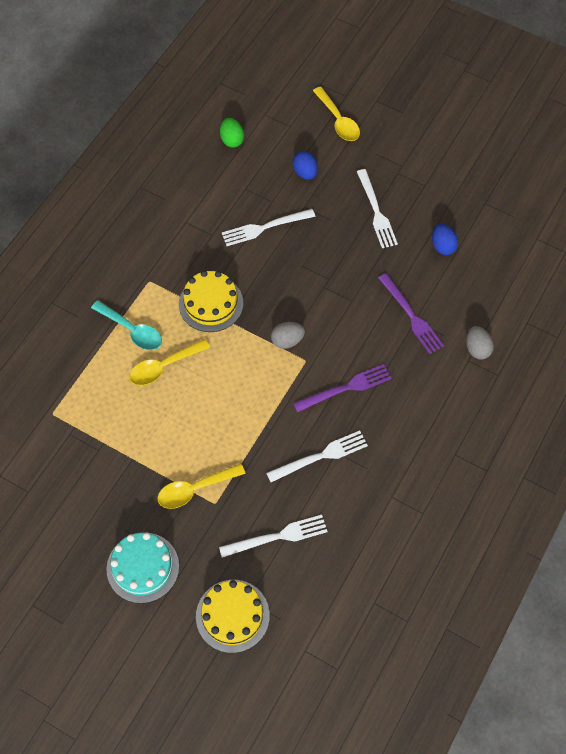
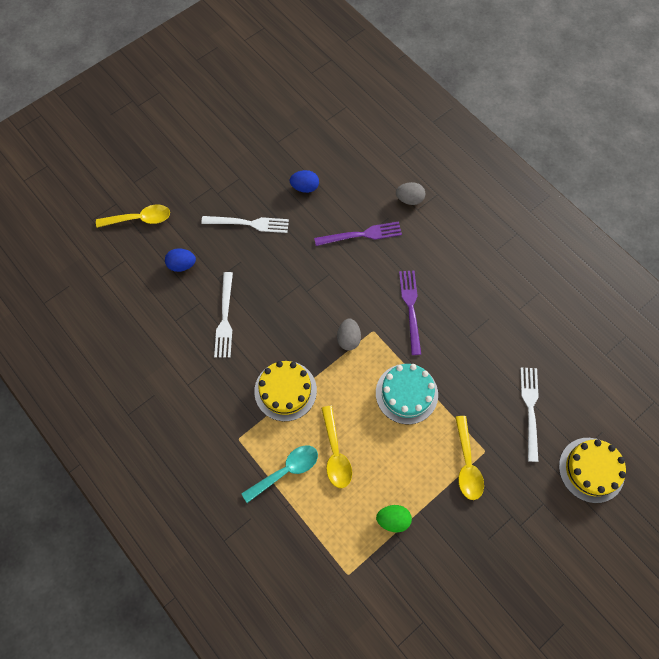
camera: 70 degrees left, 5 degrees up
(142, 567) = (528, 533): turquoise cake -> turquoise cake (406, 393)
(232, 140) = (115, 314): green egg -> green egg (393, 520)
(321, 456) = (467, 350): white fork -> none

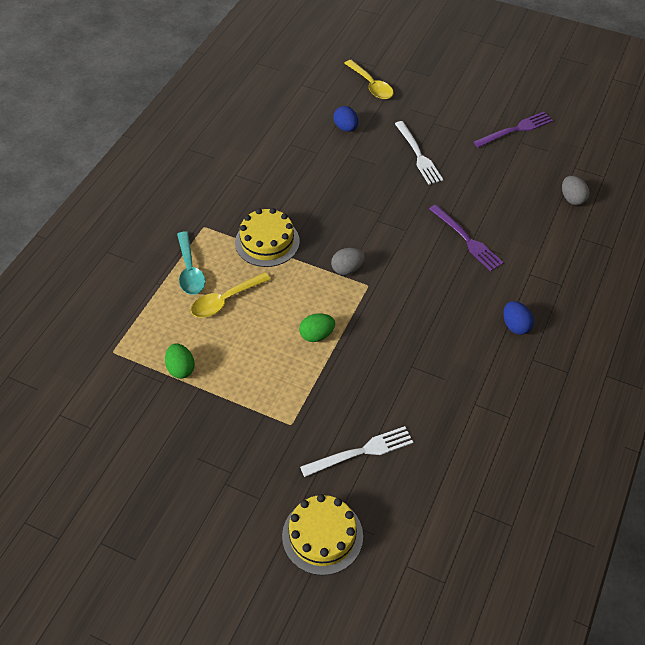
camera: 65 degrees right, 15 degrees down
(225, 318) = (312, 174): white fork -> none
(286, 471) = (190, 270): turquoise spoon -> turquoise spoon turned 45 degrees clockwise
(305, 187) = (487, 179): blue egg -> blue egg (515, 326)
(406, 393) = (317, 335): turquoise cake -> green egg
(409, 199) = (536, 263): grey egg -> grey egg (572, 199)
(410, 308) = (412, 307): purple fork -> purple fork (516, 129)
(467, 464) = (268, 412): yellow spoon -> none

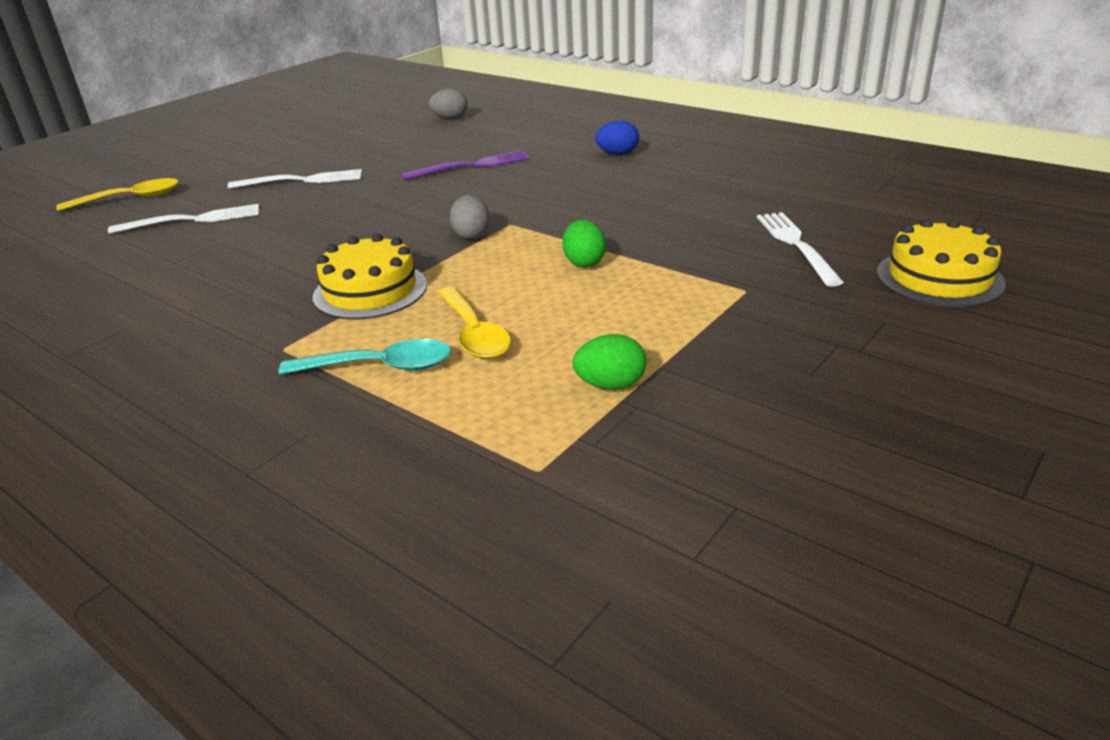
camera: 75 degrees left, 20 degrees down
(346, 128) = (193, 220): blue egg -> white fork
(516, 129) = (319, 132): purple fork -> none

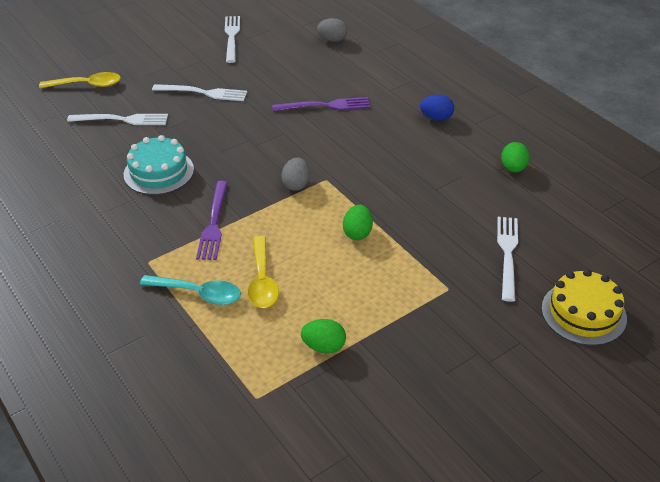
camera: 15 degrees right, 10 degrees up
(265, 257) = (159, 172): none -> turquoise cake
(320, 133) = (232, 37): none -> white fork
(370, 290) = (213, 223): yellow cake -> purple fork
(741, 176) = (513, 168): none -> green egg

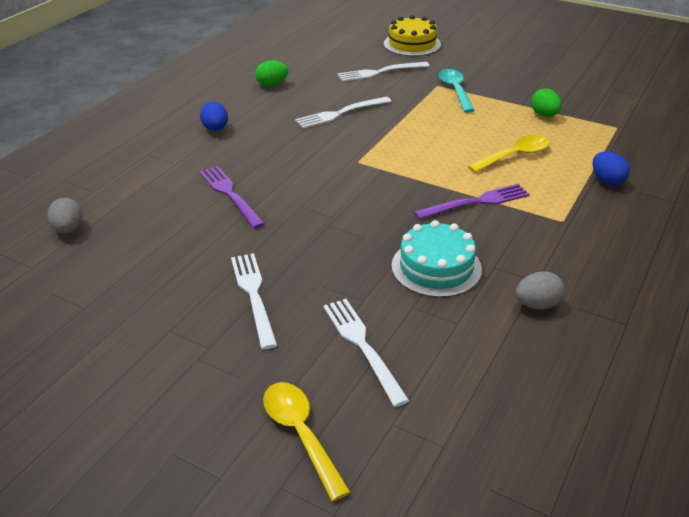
camera: 115 degrees left, 5 degrees down
(173, 324) = (607, 181): none -> blue egg
(198, 293) = (563, 180): turquoise spoon -> turquoise spoon (455, 91)
(232, 37) = (85, 324): white fork -> white fork (340, 113)
(296, 184) = (379, 175): grey egg -> grey egg (537, 305)
(357, 233) = (415, 130): green egg -> none

